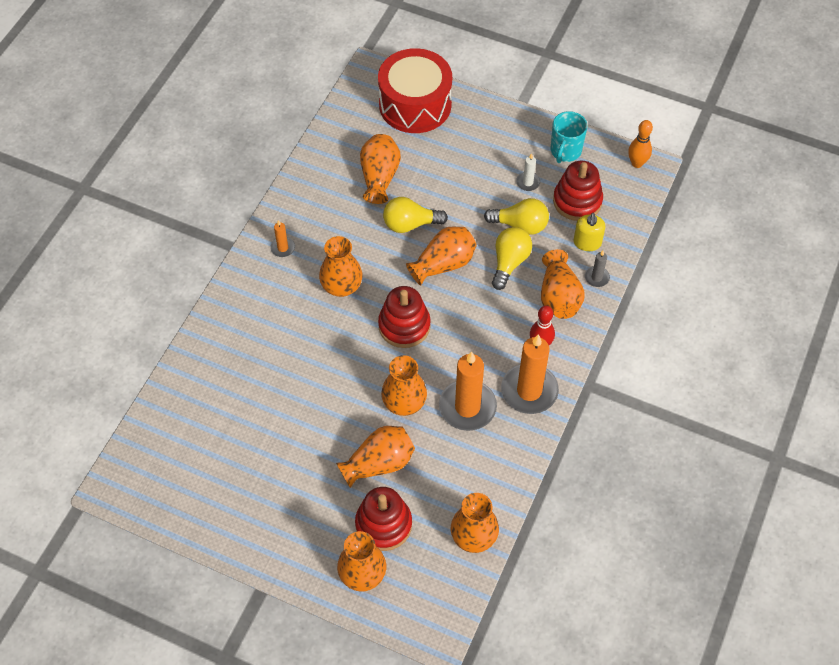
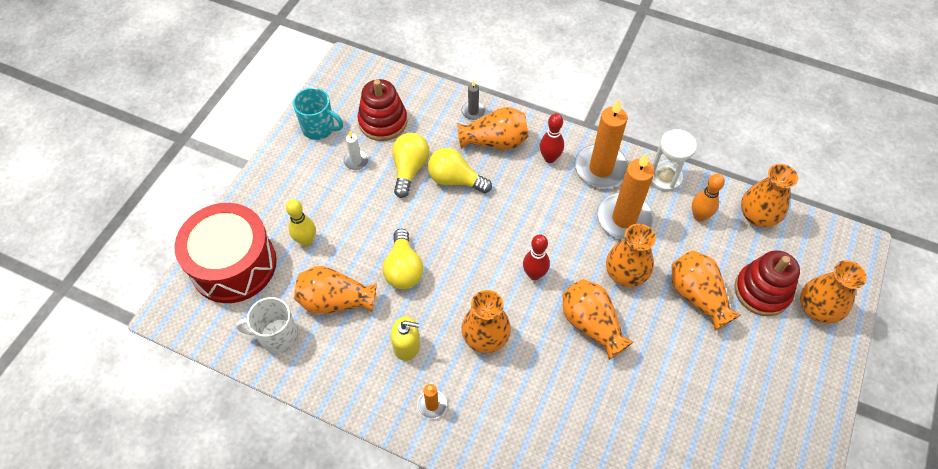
camera: 90 degrees left, 0 degrees up
(348, 140) = (277, 336): none -> white mug
(404, 326) = (534, 274): red stacking toy -> red bowling pin
(439, 152) = (306, 240): none -> yellow bowling pin
(443, 264) = (457, 238): orange vase -> orange vase (591, 324)
(520, 451) = (665, 178): none -> white hourglass
(587, 242) = (433, 116): yellow soap dispenser -> yellow soap dispenser (407, 346)
(637, 163) = (341, 74): orange bowling pin -> orange bowling pin (699, 216)

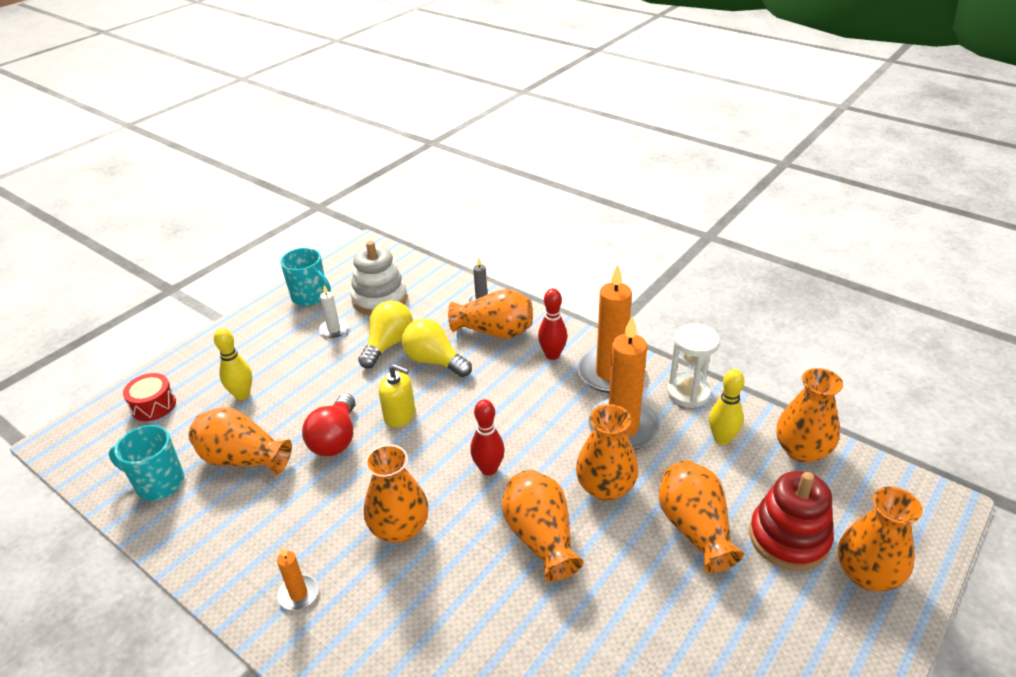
camera: 15 degrees right, 20 degrees down
(233, 264) = (153, 405): red drum -> red drum, size x0.43
(277, 336) = (159, 483): white mug -> turquoise mug
(383, 122) = (379, 299): red stacking toy -> white stacking toy
(403, 269) = (335, 439): yellow light bulb -> red light bulb
(407, 346) = (300, 521): yellow soap dispenser -> yellow soap dispenser (400, 415)
(699, 216) = (722, 439): orange bowling pin -> yellow bowling pin

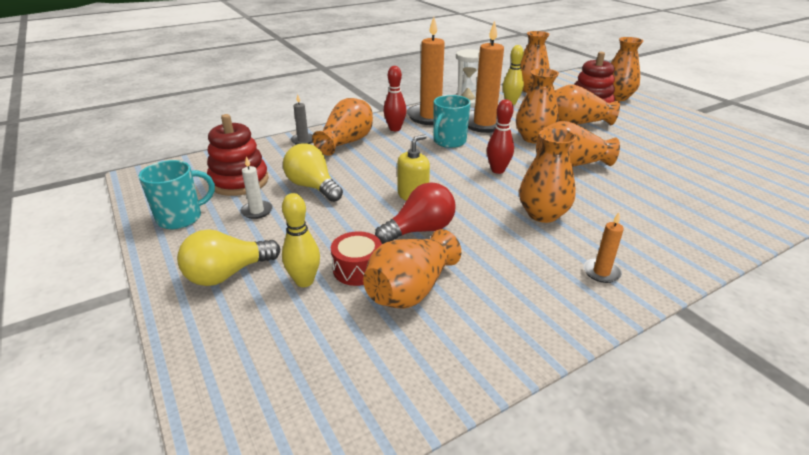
camera: 70 degrees left, 5 degrees down
(153, 405) = (256, 361): red drum -> red drum (357, 269)
(159, 483) = (412, 361): turquoise mug -> turquoise mug (449, 142)
(335, 439) = (420, 230): red light bulb -> red light bulb turned 60 degrees counterclockwise
(379, 299) = (239, 181): white stacking toy -> red stacking toy
(434, 361) = (357, 170): yellow light bulb -> yellow light bulb (227, 274)

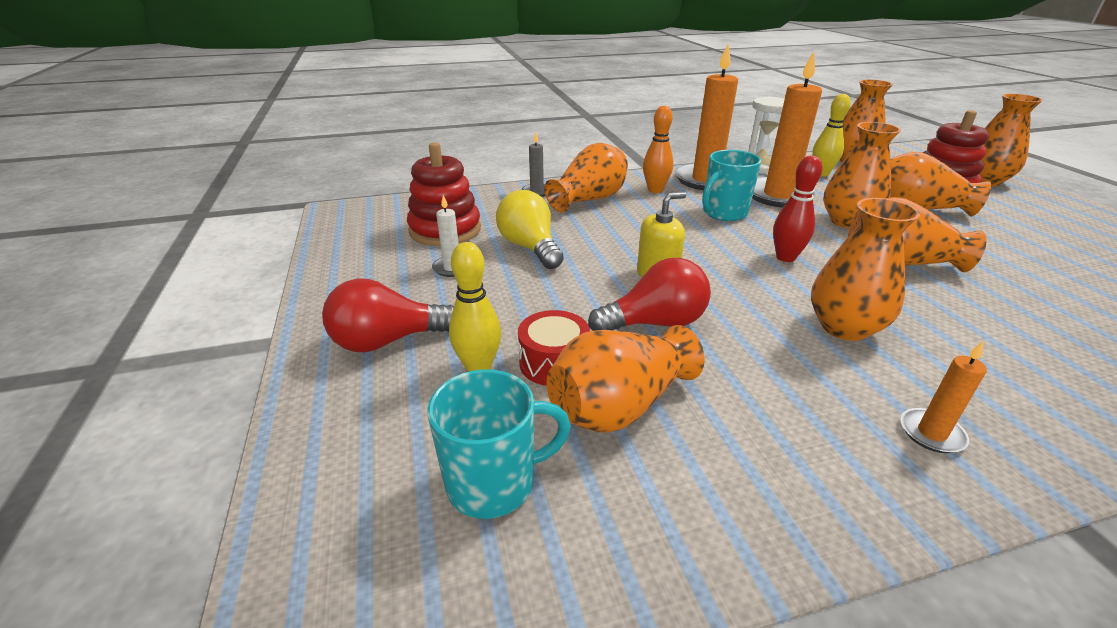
camera: 15 degrees right, 0 degrees up
(181, 218) = (363, 264): turquoise mug -> turquoise mug (494, 483)
(227, 274) = (387, 341): yellow light bulb -> red light bulb
(395, 129) = (655, 190): red bowling pin -> orange bowling pin

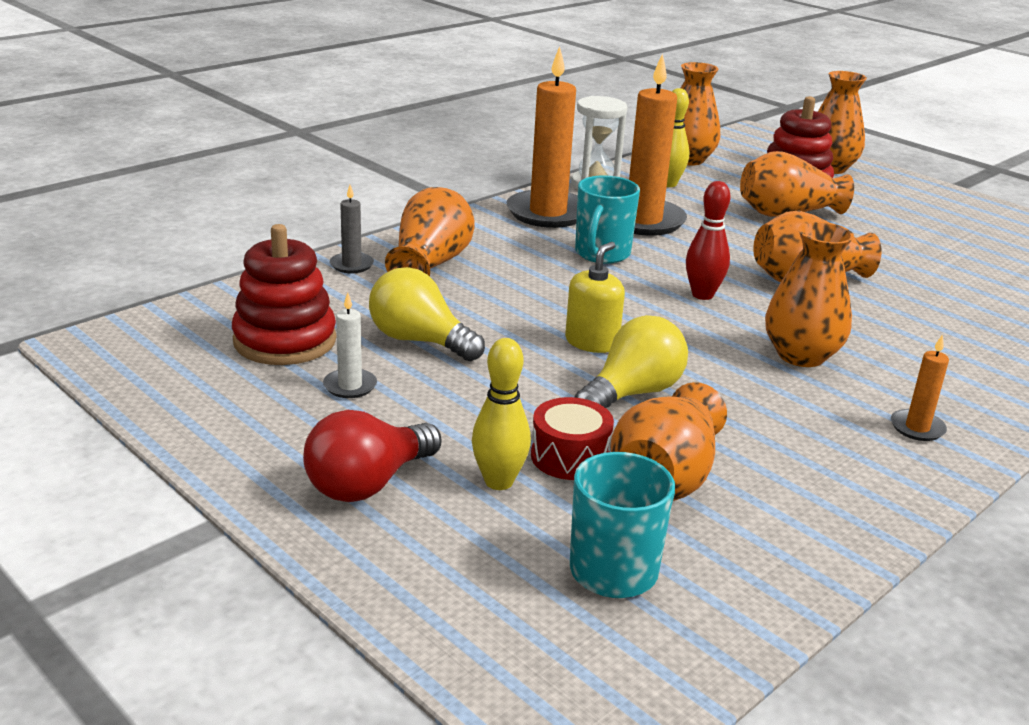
camera: 30 degrees left, 5 degrees down
(655, 190) = (500, 237): orange bowling pin -> none
(655, 323) = (632, 393): red light bulb -> yellow light bulb
(847, 221) = (733, 241): orange vase -> none

